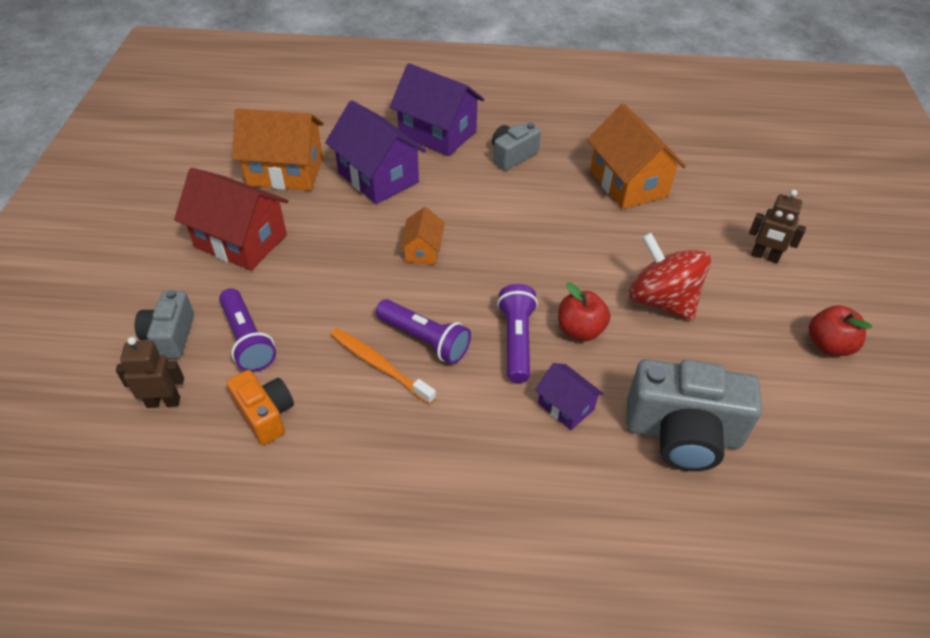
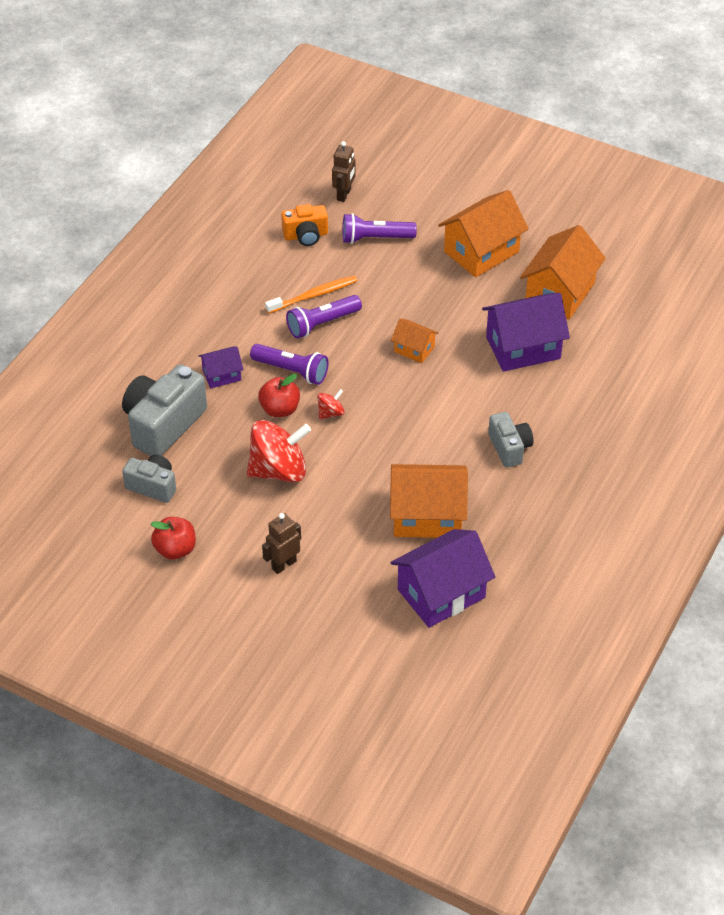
camera: 115 degrees right, 0 degrees up
(170, 336) = (400, 204): grey camera -> grey camera (153, 486)
(241, 241) = (481, 252): red house -> orange house
(437, 133) = (571, 406): purple house -> purple house (441, 593)
(555, 286) = (331, 413): none -> red spinning top

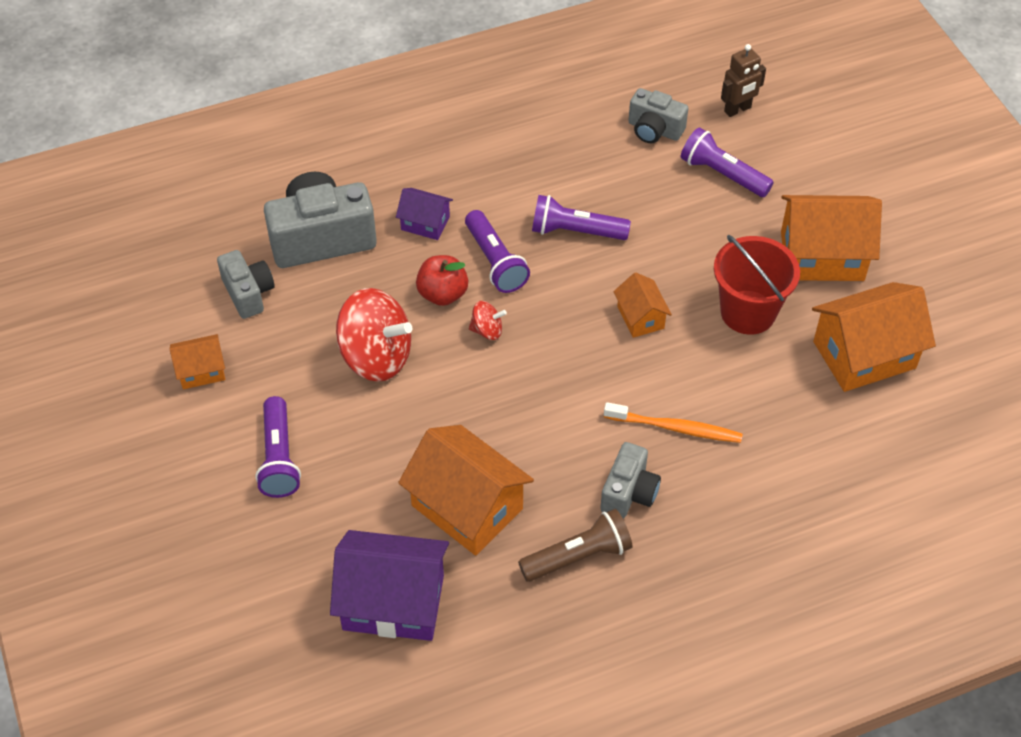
camera: 40 degrees right, 5 degrees up
(175, 549) = (201, 371): red apple -> orange house
(283, 564) = (279, 458): brown robot -> purple flashlight
(305, 236) = (654, 130): orange camera -> grey camera
(314, 295) = (598, 197): orange toothbrush -> orange toothbrush (676, 428)
(472, 308) = (748, 312): none -> red bucket
(518, 499) = (578, 556): none -> brown flashlight
(523, 348) = (759, 390): purple house -> none

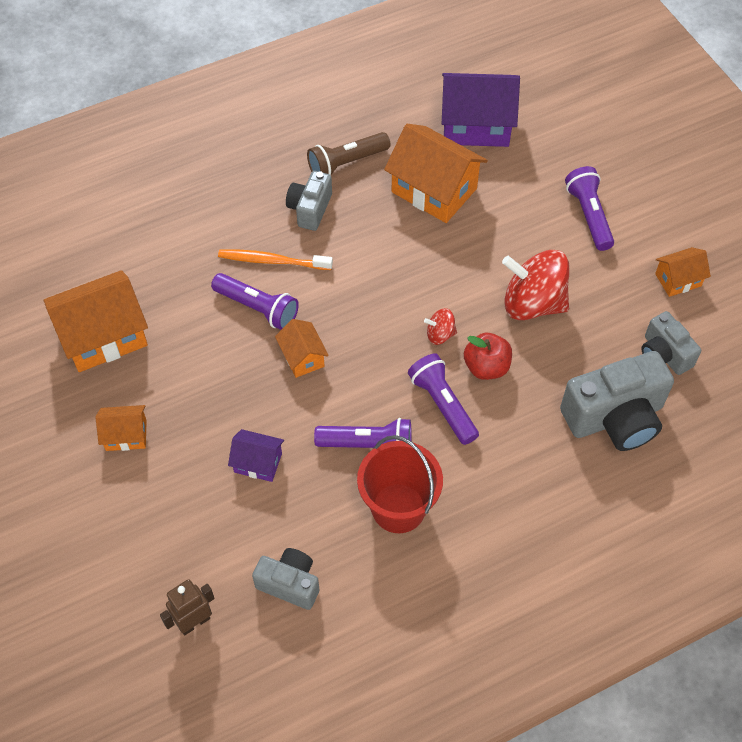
camera: 175 degrees right, 5 degrees up
(425, 223) = (518, 442): purple house -> purple house (258, 463)
(722, 174) = (217, 527): purple flashlight -> purple flashlight (257, 308)
(748, 312) = (204, 370): red bucket -> red bucket (398, 508)
(822, 256) = (126, 435): orange house -> orange house, size x0.52

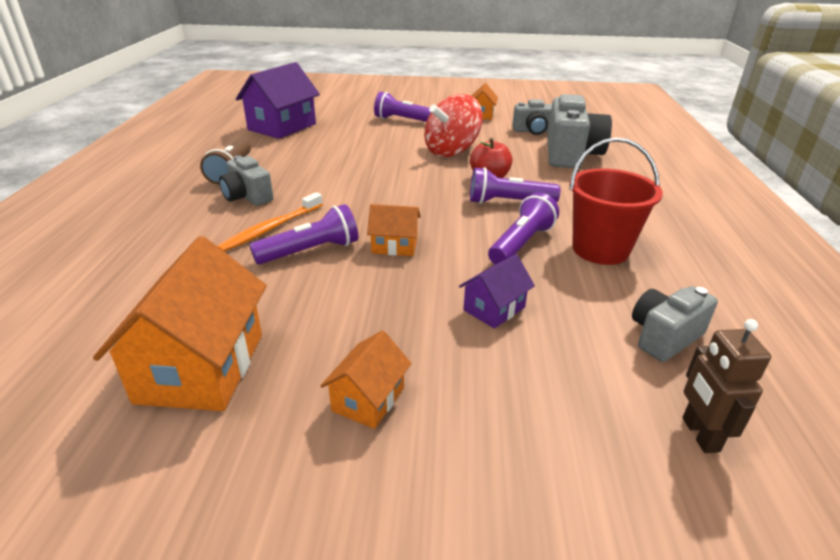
camera: 60 degrees left, 25 degrees down
(434, 190) = (311, 152): orange house -> none
(440, 334) = (441, 185): red spinning top -> none

